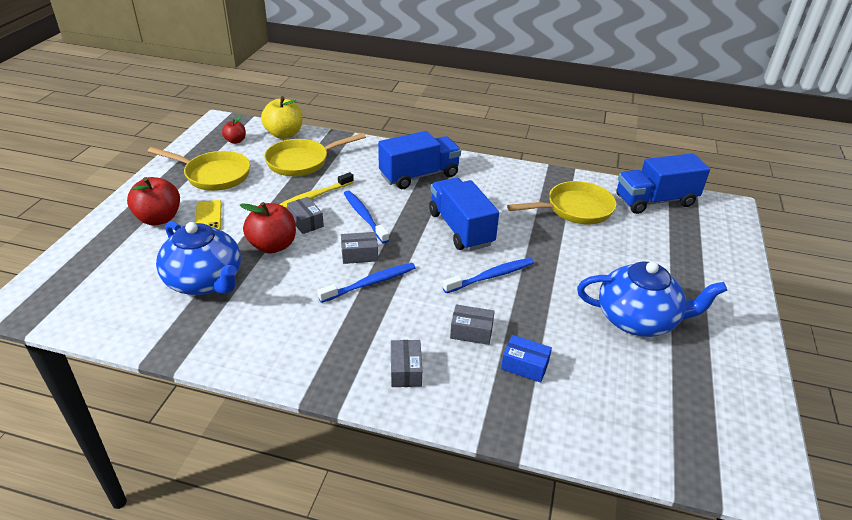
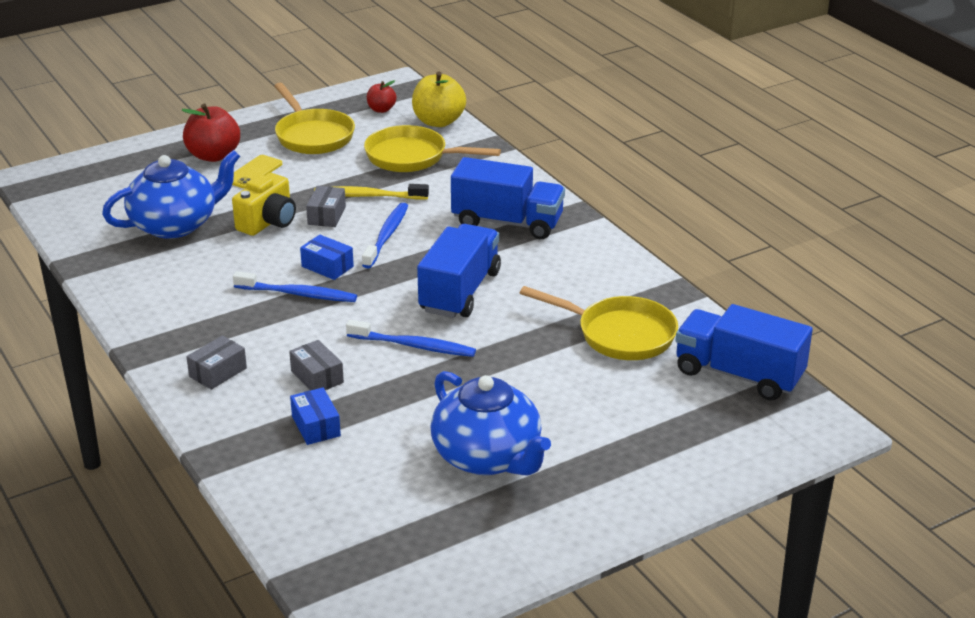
camera: 45 degrees right, 5 degrees down
(205, 281) = (175, 225): blue teapot -> blue teapot turned 120 degrees counterclockwise
(273, 246) = (268, 222): red apple -> yellow camera
(359, 255) = (327, 266): grey box -> blue box

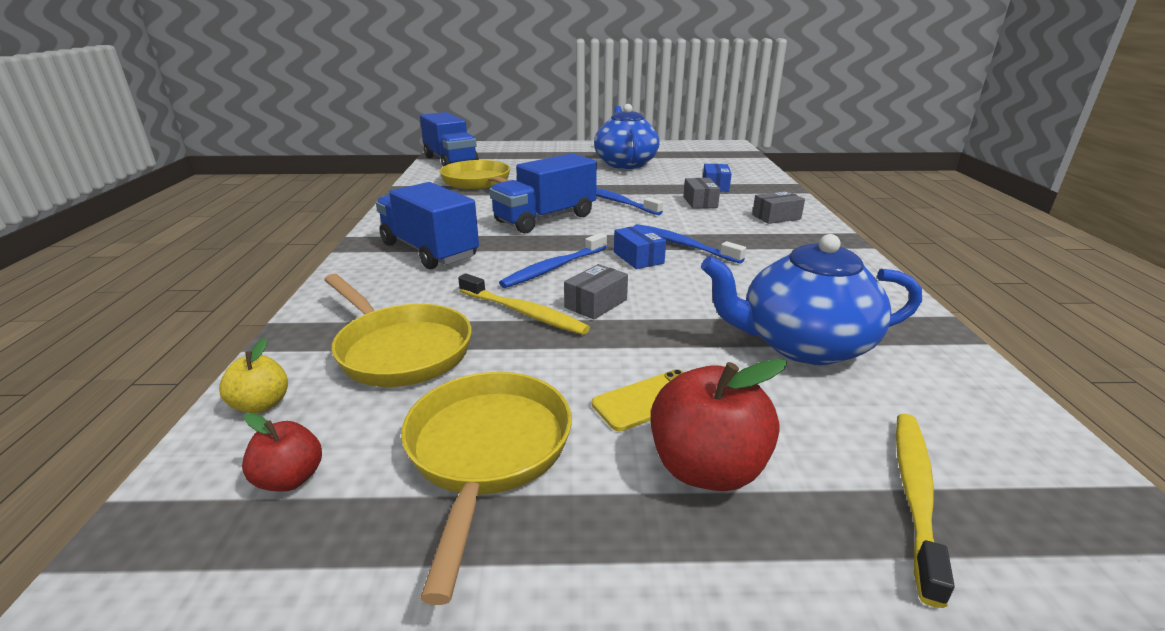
camera: 150 degrees left, 5 degrees down
(122, 170) = (915, 495): none -> yellow toothbrush
(268, 222) = (673, 314): yellow camera -> none
(438, 121) = (261, 405): yellow apple -> yellow apple, size x0.56

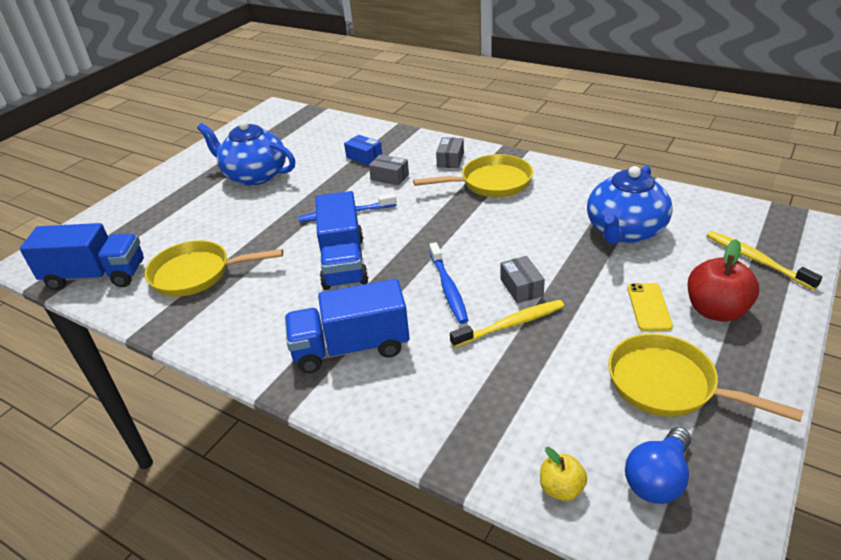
camera: 55 degrees left, 10 degrees up
(290, 479) = (657, 479): red apple -> blue light bulb
(400, 350) = (525, 400): yellow pan -> yellow pan (491, 183)
(638, 258) = (465, 243): blue box -> none
(682, 245) = (460, 216): blue toothbrush -> none

